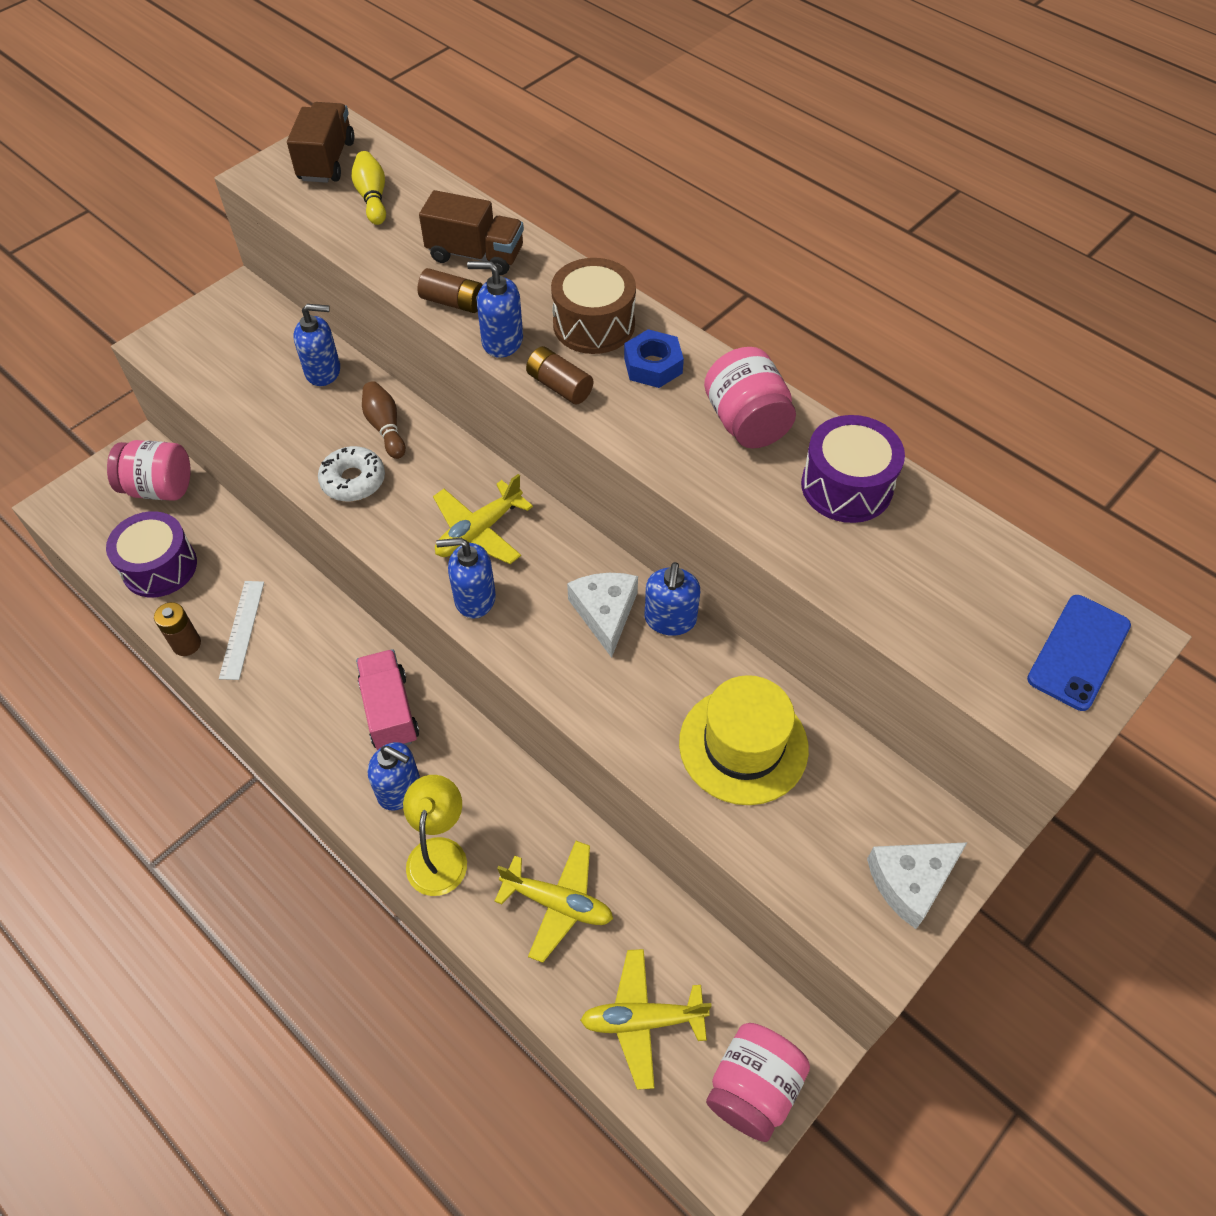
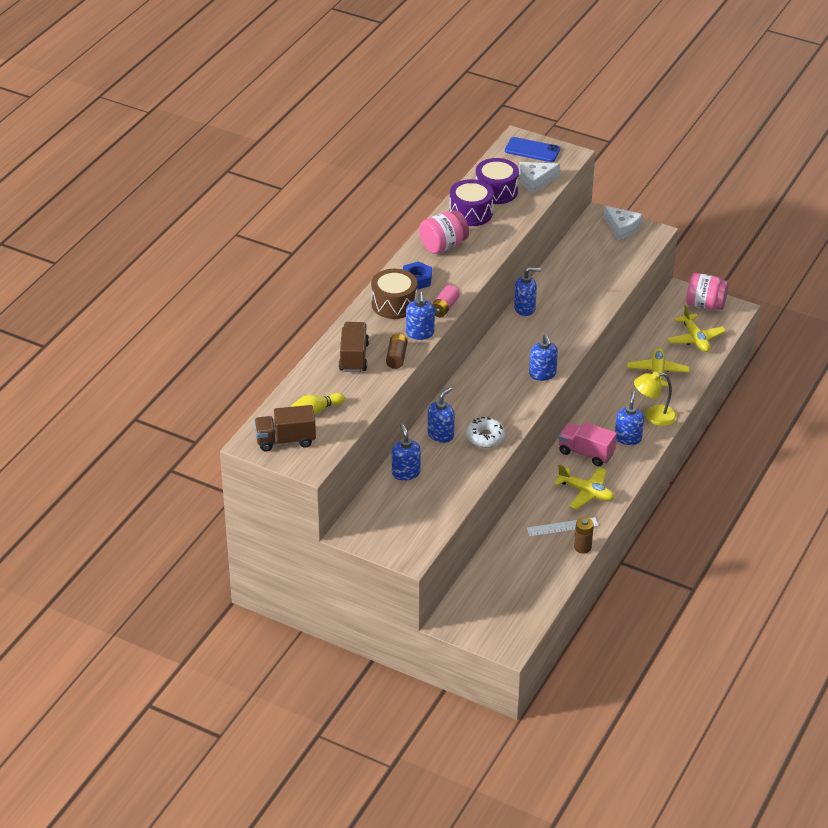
camera: 105 degrees left, 15 degrees down
(159, 488) = (475, 601): pink jar -> none
(159, 567) = (535, 578): purple drum -> purple drum (496, 191)
(385, 427) = (441, 435): brown bowling pin -> blue soap dispenser
(390, 711) = (586, 453): pink truck -> pink truck turned 60 degrees clockwise
(479, 531) = (499, 382): yellow plane -> yellow plane (586, 492)
(559, 386) = (444, 308): brown battery -> pink battery
(605, 613) = (531, 329): white cheese -> white cheese (535, 181)
(743, 745) = (582, 278): yellow hat -> none

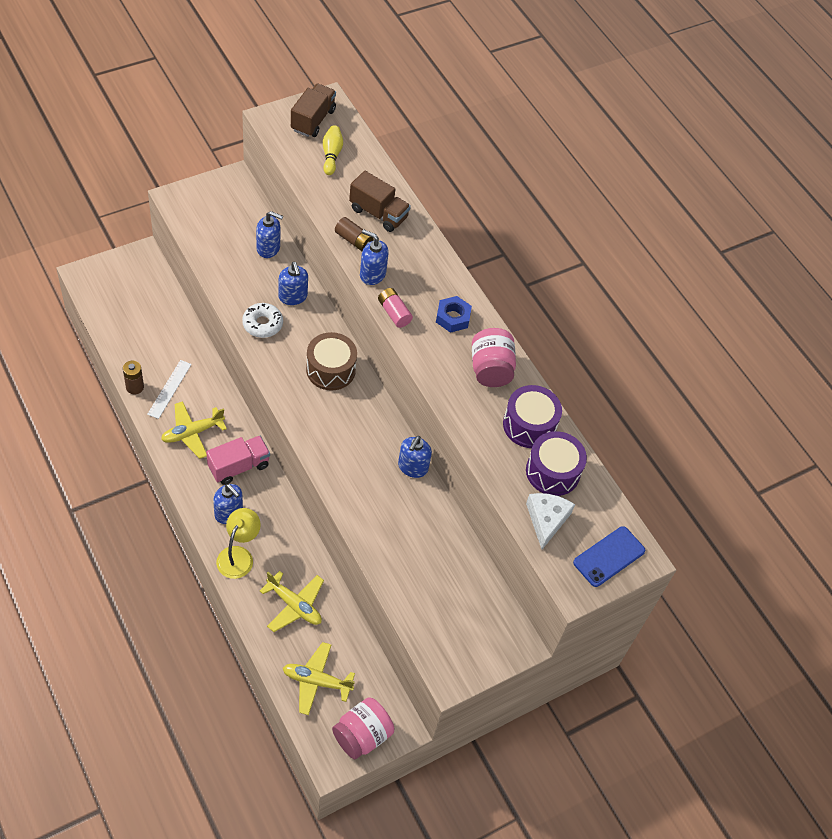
camera: 115 degrees right, 15 degrees up
(394, 304) = (429, 281): brown drum -> brown drum (330, 369)
(542, 374) = (306, 418): blue soap dispenser -> none
(622, 228) = (480, 651): white cheese -> none

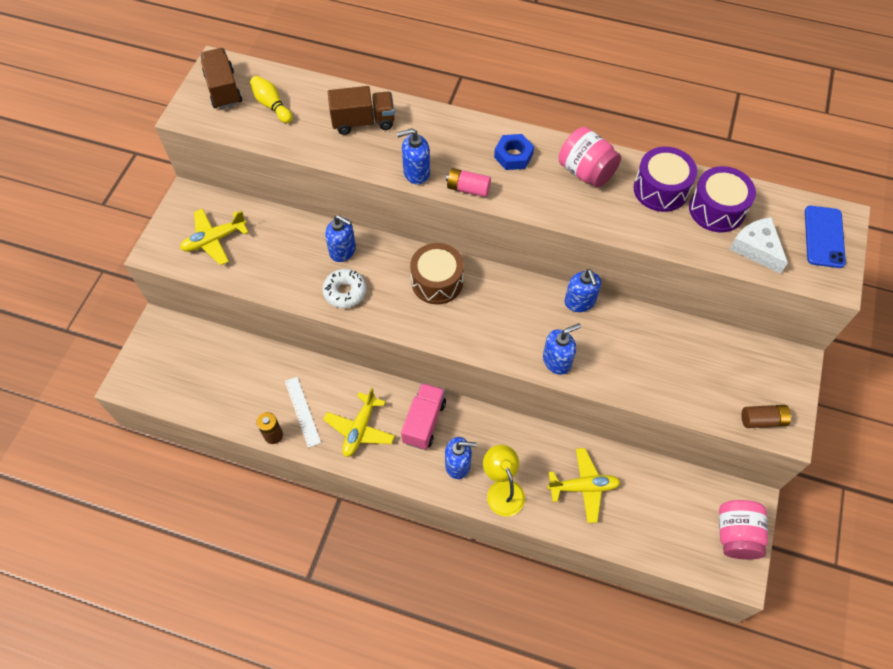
camera: 35 degrees left, 5 degrees up
(268, 248) = (279, 229): blue soap dispenser -> blue soap dispenser (557, 361)
(316, 681) = (663, 527): yellow plane -> yellow plane (214, 240)
(353, 240) = (370, 158): brown battery -> brown battery (762, 420)

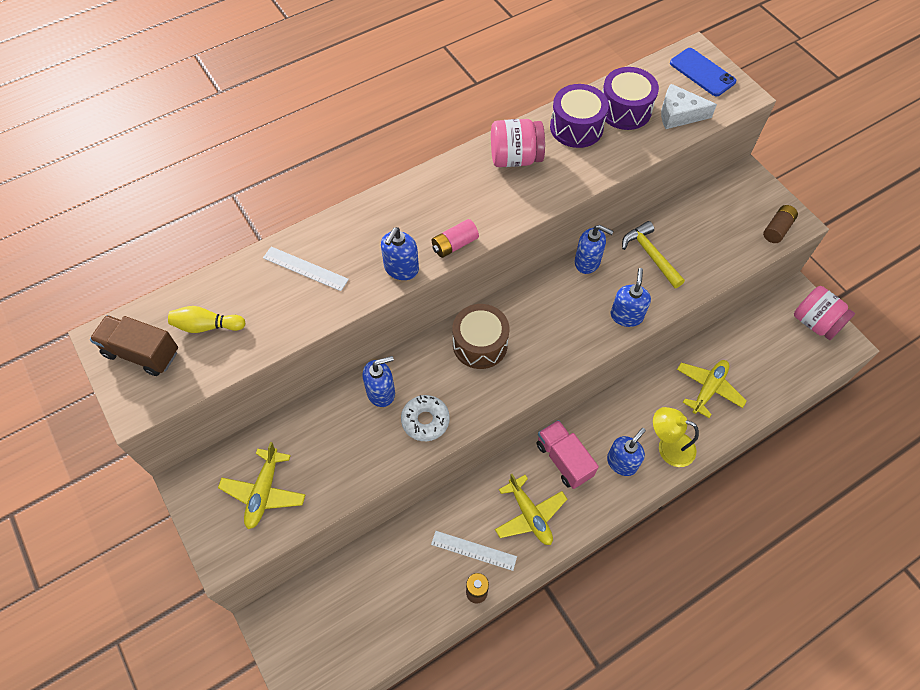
camera: 50 degrees left, 0 degrees up
(363, 122) = (305, 269): brown truck -> white ruler
(513, 156) = (452, 192): blue nut -> none
(632, 341) = (650, 255): none -> yellow hammer

